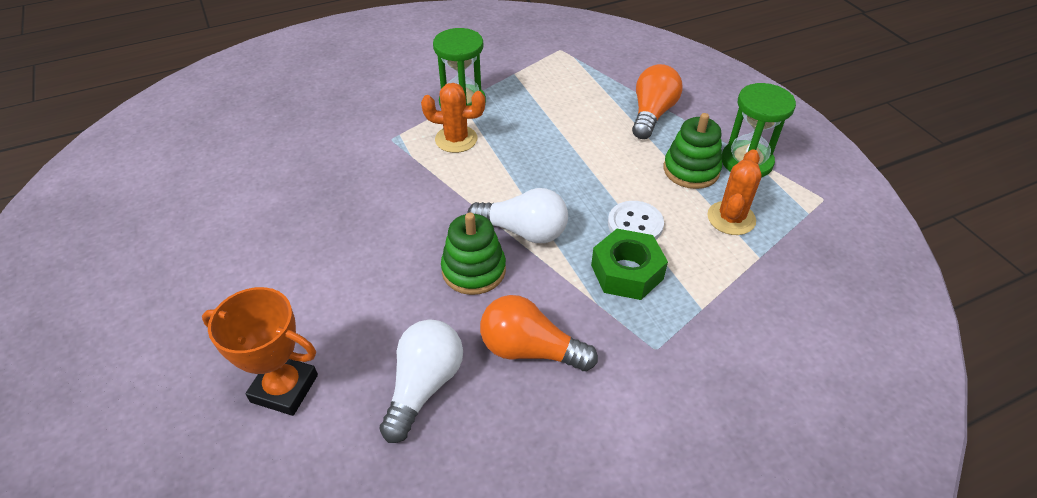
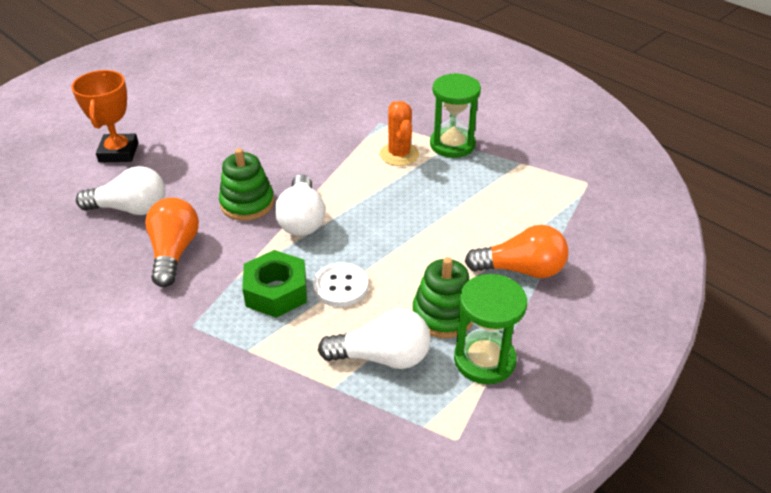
camera: 70 degrees right, 5 degrees down
(731, 218) = (382, 357): orange cactus -> white light bulb

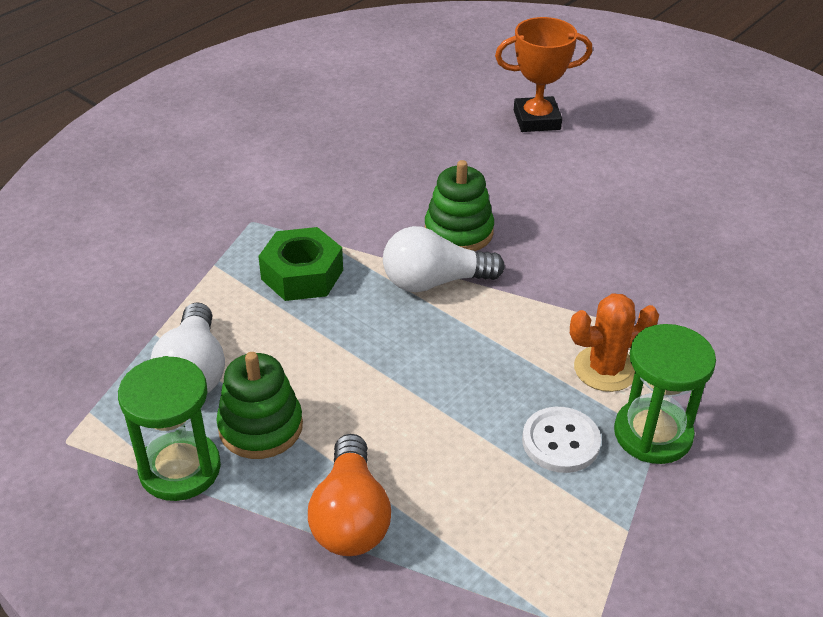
camera: 85 degrees right, 0 degrees up
(130, 209) = (434, 147): white light bulb -> none
(174, 252) = (364, 190): orange light bulb -> none
(340, 286) = (312, 327): white button -> white button (560, 442)

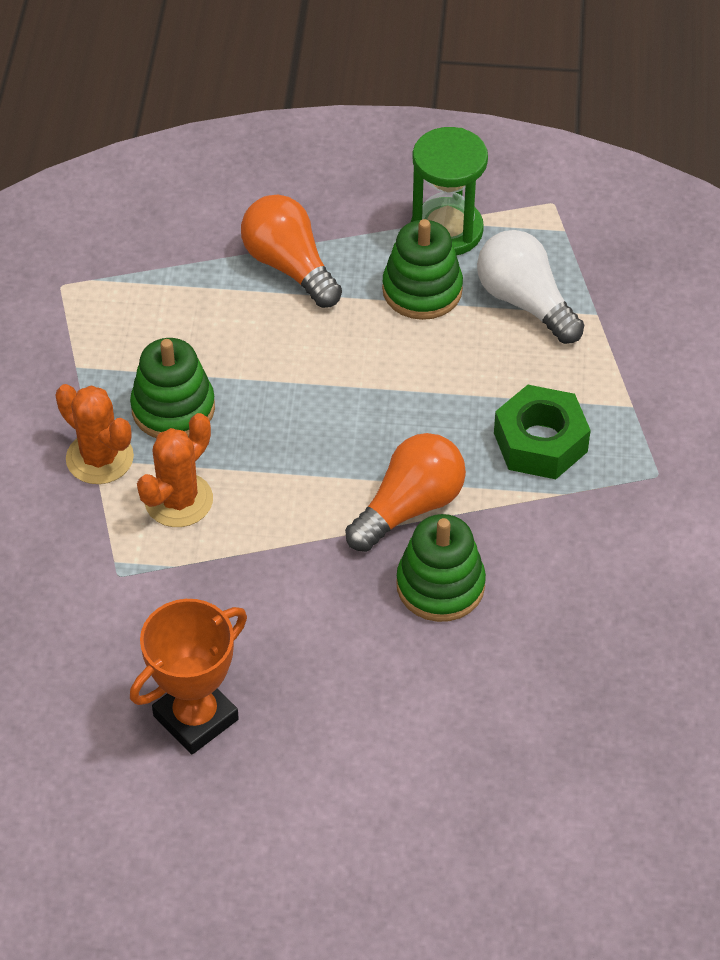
camera: 145 degrees right, 10 degrees up
(435, 281) = (409, 507): white light bulb -> orange light bulb
(537, 120) = (502, 839): orange trophy -> orange trophy (195, 717)
(560, 442) = (173, 408): white button -> green stacking toy
(653, 434) = (100, 458): green hourglass -> orange cactus

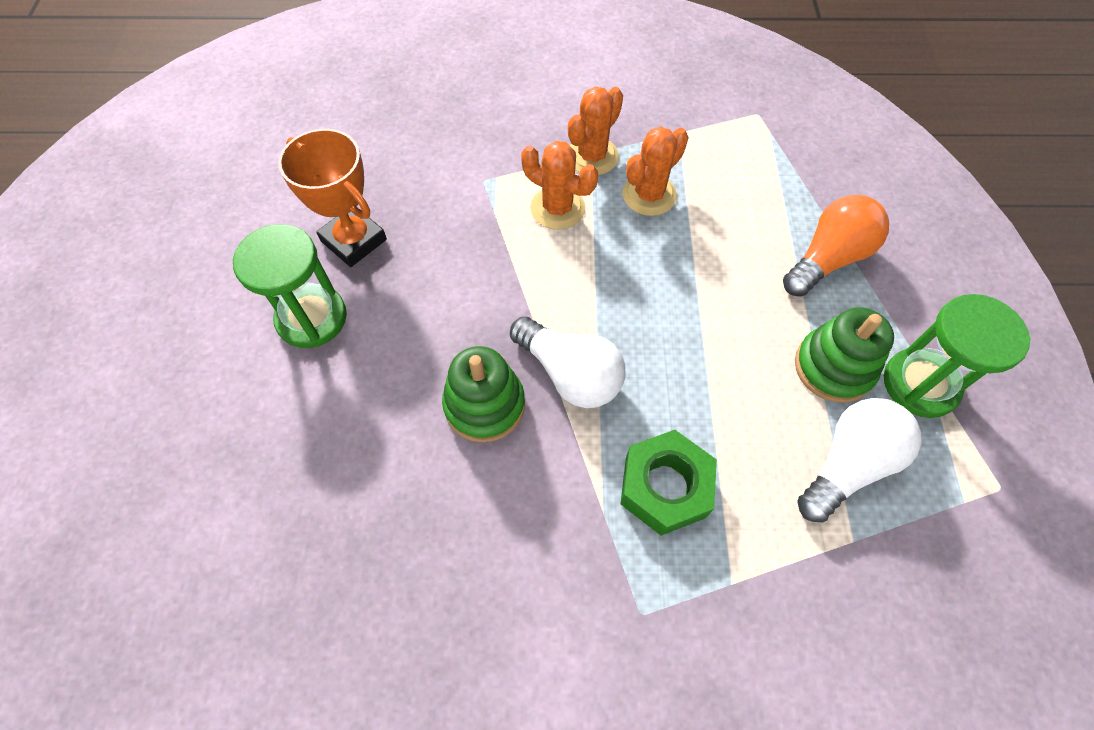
camera: 85 degrees right, 10 degrees up
(173, 408) = (649, 195): green stacking toy -> orange cactus
(309, 758) = (312, 318): none -> green hourglass
(409, 507) = (569, 374): orange light bulb -> white light bulb

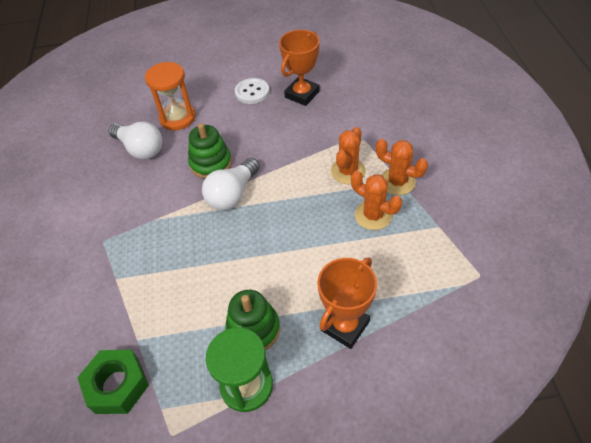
camera: 85 degrees right, 10 degrees down
(312, 318) = (252, 92): green hourglass -> white button
(333, 462) = (177, 118): none -> orange hourglass
(664, 487) = (168, 244): green nut -> green nut (117, 385)
(827, 259) = (345, 326): orange light bulb -> orange trophy
(847, 465) = (184, 336): white light bulb -> white light bulb (140, 149)

